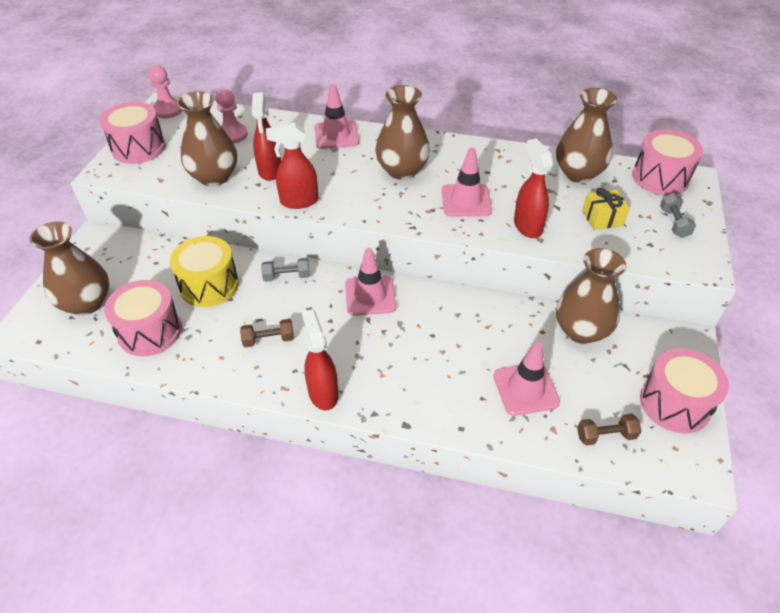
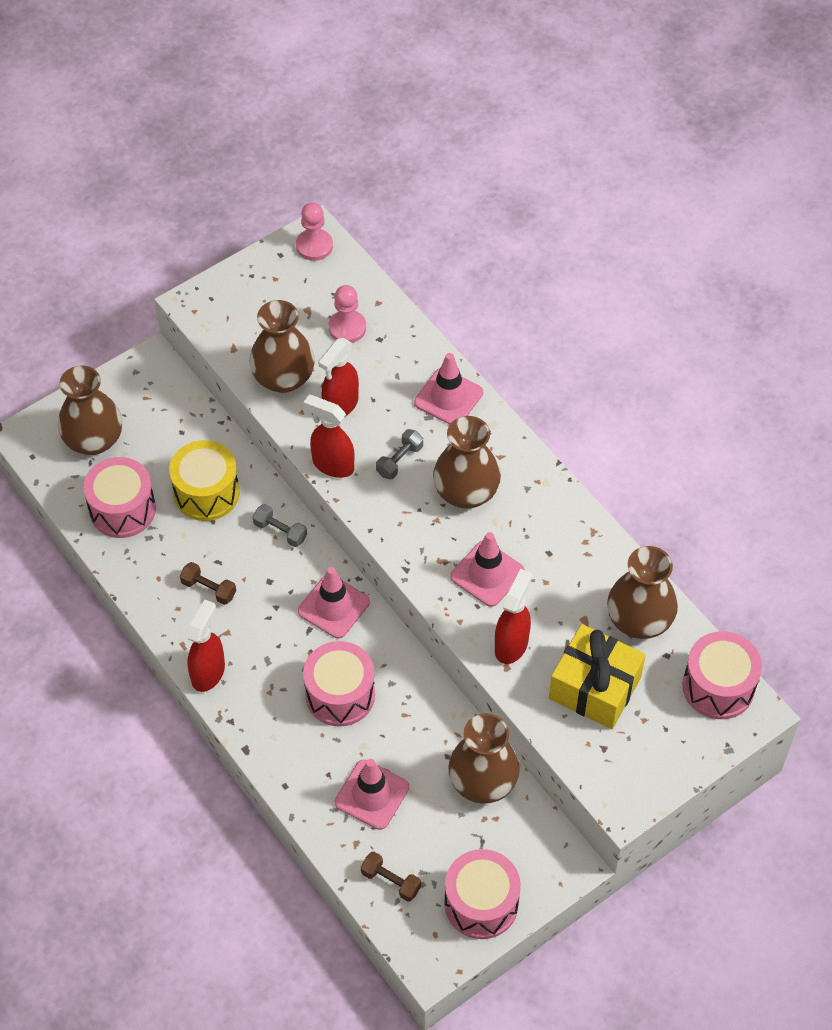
camera: 40 degrees right, 10 degrees up
(138, 148) = (245, 288): pink drum -> pink drum (340, 694)
(602, 218) = (594, 688): yellow gift -> yellow gift, size x1.81
(674, 223) = (658, 744): grey dumbbell -> grey dumbbell (399, 460)

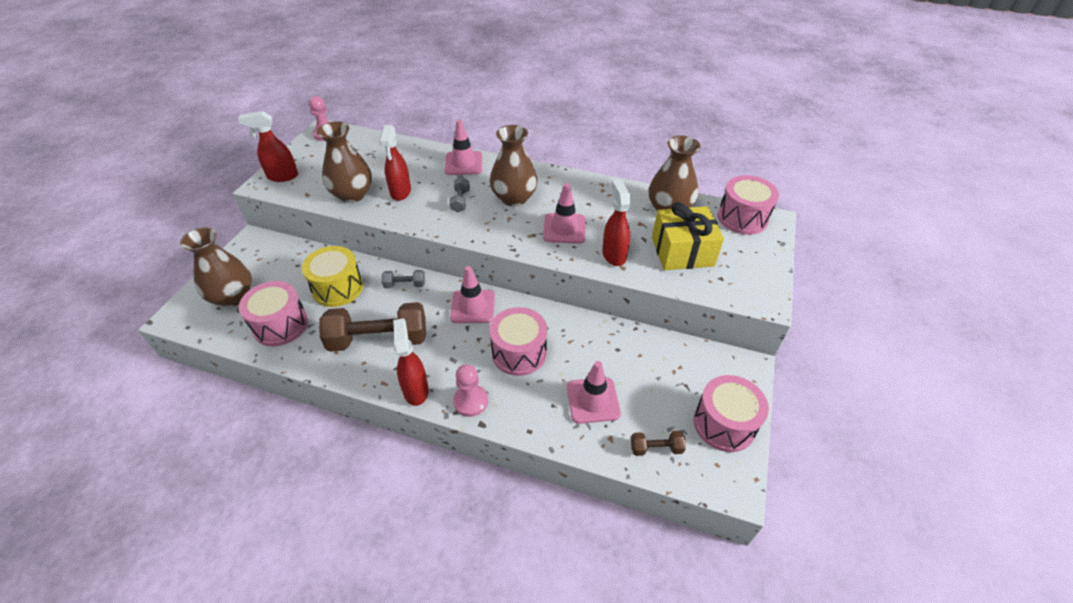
camera: 35 degrees left, 10 degrees down
(209, 589) = (378, 339): brown dumbbell -> brown dumbbell, size x2.19
(332, 464) = (419, 220): red spray bottle -> red spray bottle (282, 176)
(347, 328) = (375, 158): pink pawn -> pink pawn (470, 401)
(483, 781) = (652, 351): brown vase -> none

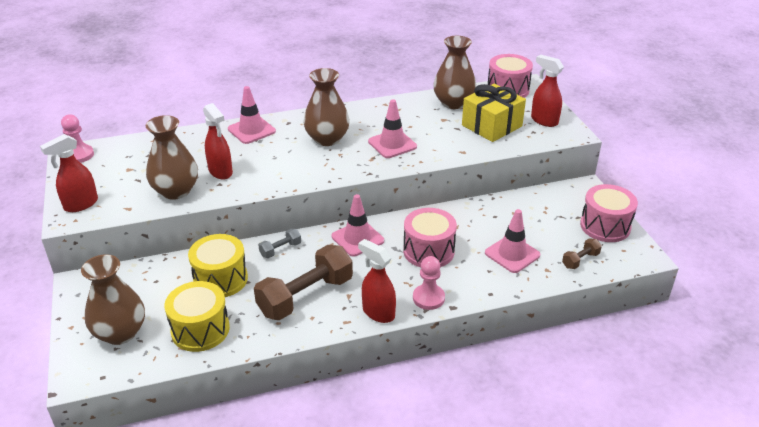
camera: 35 degrees left, 10 degrees down
(280, 325) = (200, 330): pink drum -> yellow drum
(460, 201) = (284, 158): grey dumbbell -> none
(614, 255) = (448, 146): red spray bottle -> red spray bottle (544, 120)

